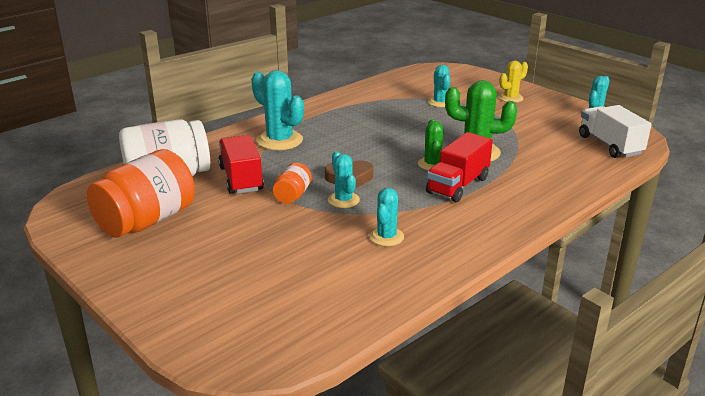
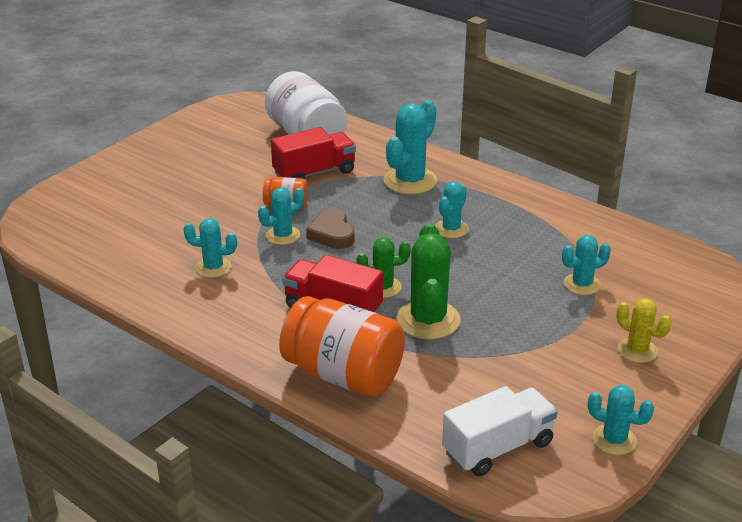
camera: 80 degrees right, 5 degrees up
(147, 221) = (227, 142): orange jar -> orange jar (343, 374)
(359, 133) = (451, 229): none -> turquoise cactus

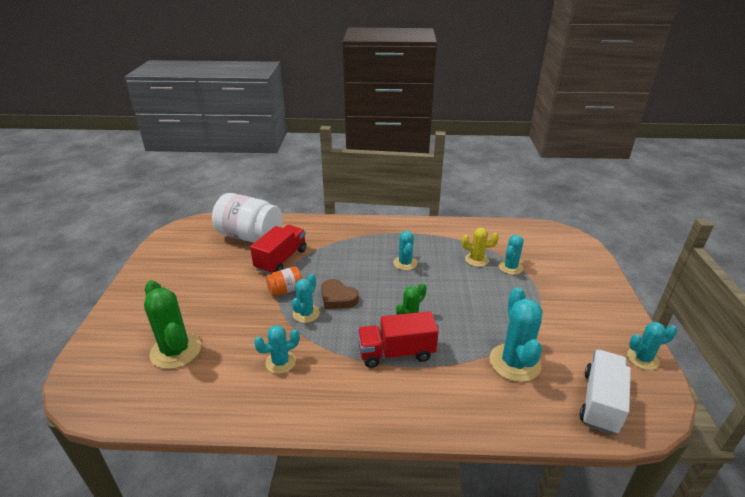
camera: 35 degrees left, 0 degrees up
(343, 374) = (457, 401): orange jar -> none
(410, 181) = (347, 242): turquoise cactus -> turquoise cactus (514, 363)
(428, 320) = (461, 331): green cactus -> green cactus (176, 351)
(637, 350) = (582, 295): yellow cactus -> yellow cactus (476, 260)

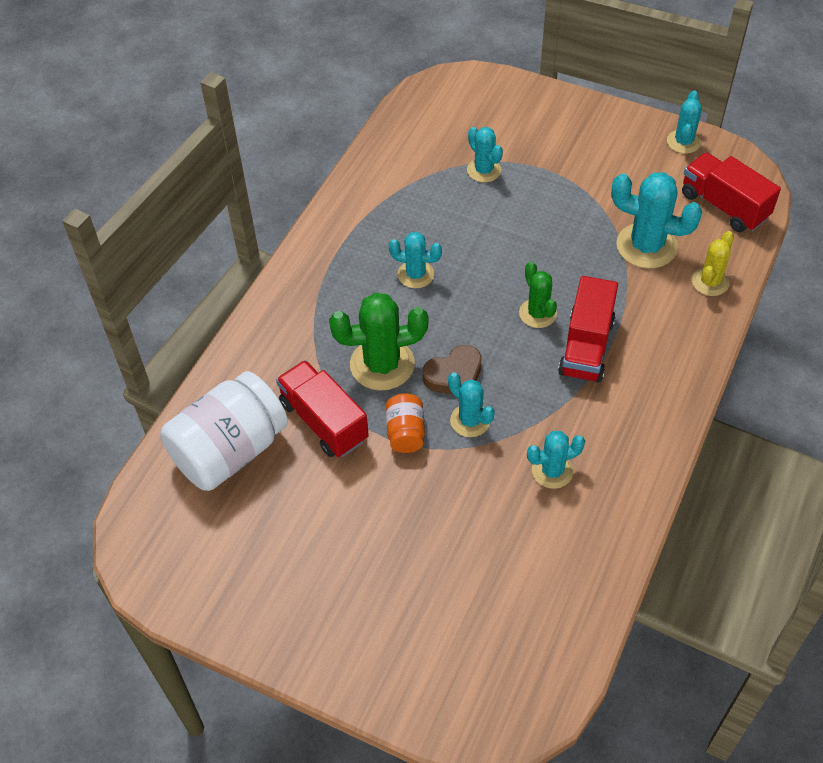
camera: 65 degrees left, 20 degrees up
(176, 351) = (477, 592): green cactus -> green cactus (382, 364)
(280, 362) = (552, 471): turquoise cactus -> turquoise cactus turned 75 degrees clockwise
(476, 260) = (450, 196): yellow cactus -> yellow cactus (710, 282)
(600, 402) = (724, 206): white truck -> red truck

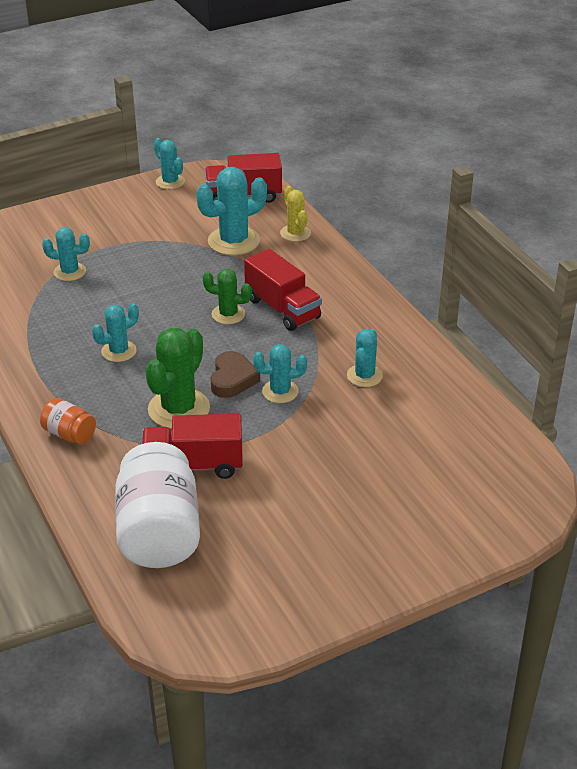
camera: 55 degrees left, 15 degrees down
(405, 433) = (254, 428): orange jar -> orange jar (69, 434)

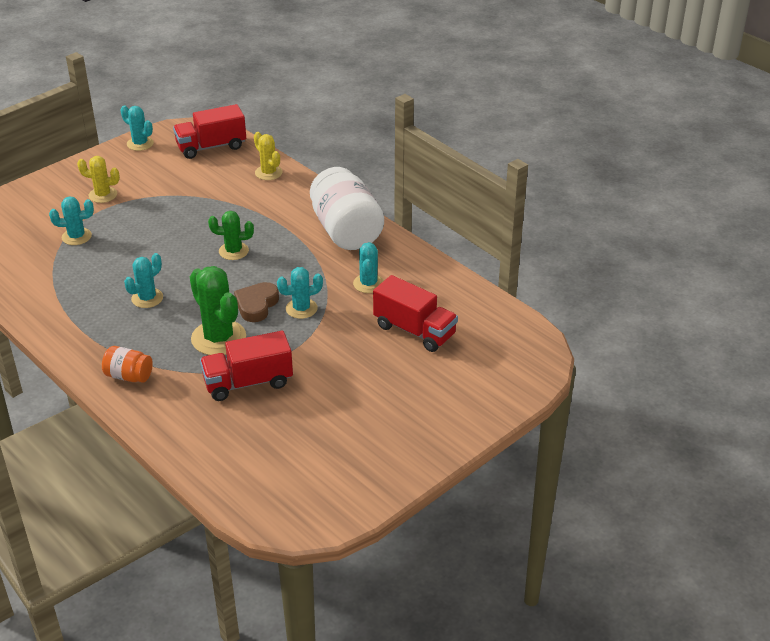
camera: 15 degrees left, 0 degrees up
(112, 231) = (103, 195): none -> yellow cactus
(159, 532) = (238, 442): white jar -> white jar (346, 231)
(179, 409) = (218, 338): green cactus -> green cactus turned 45 degrees counterclockwise
(232, 379) = (256, 305): brown heart -> brown heart turned 150 degrees counterclockwise
(234, 241) = (216, 187): turquoise cactus -> none
(282, 309) = (279, 239): red truck -> red truck (414, 330)

